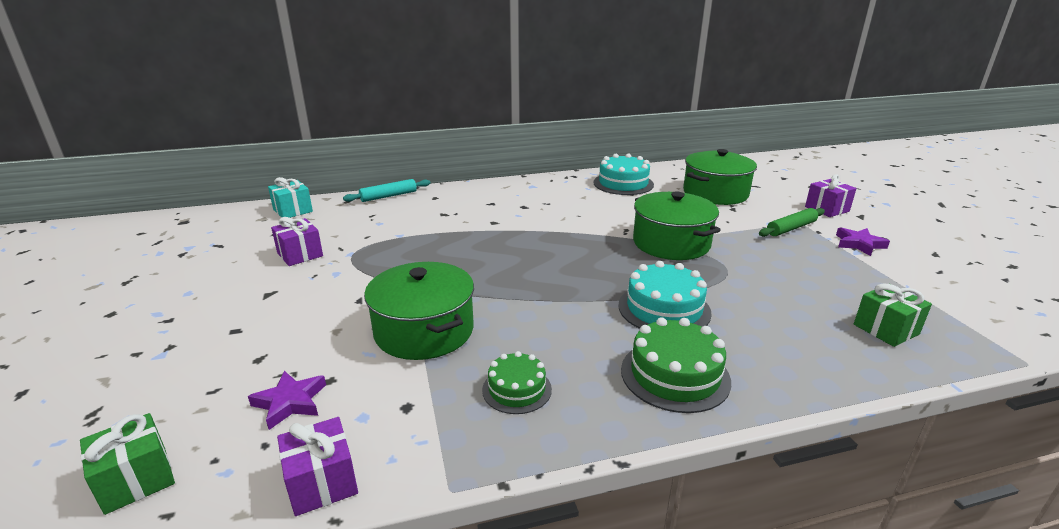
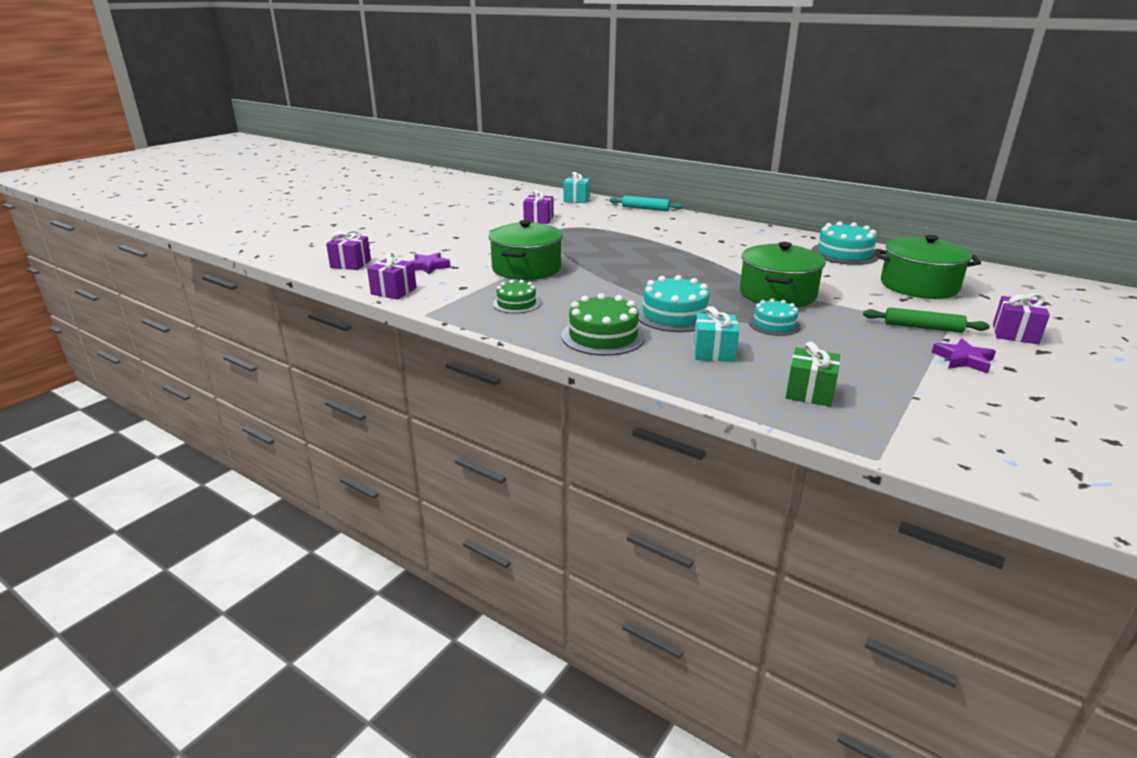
camera: 50 degrees right, 0 degrees up
(136, 480) = (351, 264): green gift -> purple gift
(733, 275) = (774, 324): none -> turquoise cake
(768, 331) = (714, 352): none -> turquoise gift

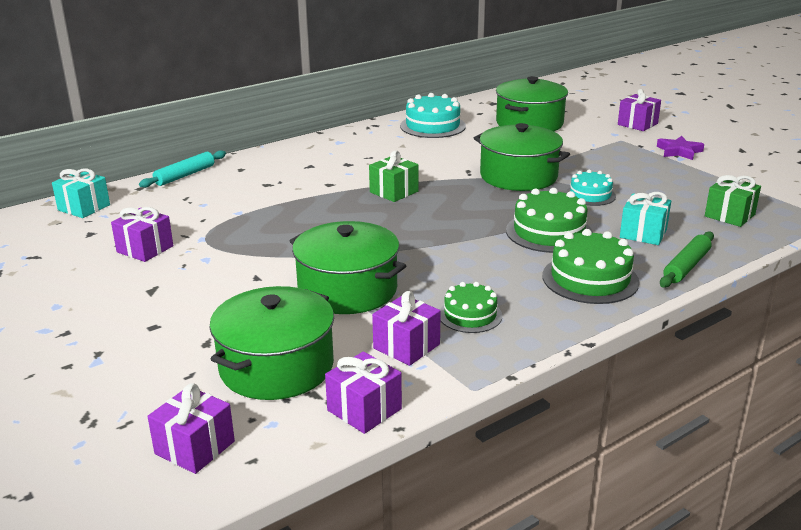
camera: 70 degrees left, 0 degrees up
(428, 266) = (276, 367): purple star -> green pot
(466, 292) = (406, 346): none -> purple gift
(674, 315) = (549, 232): turquoise cake -> green cake
(688, 259) = (394, 192): none -> green gift
(922, 327) = (616, 146): green rolling pin -> green rolling pin (686, 266)

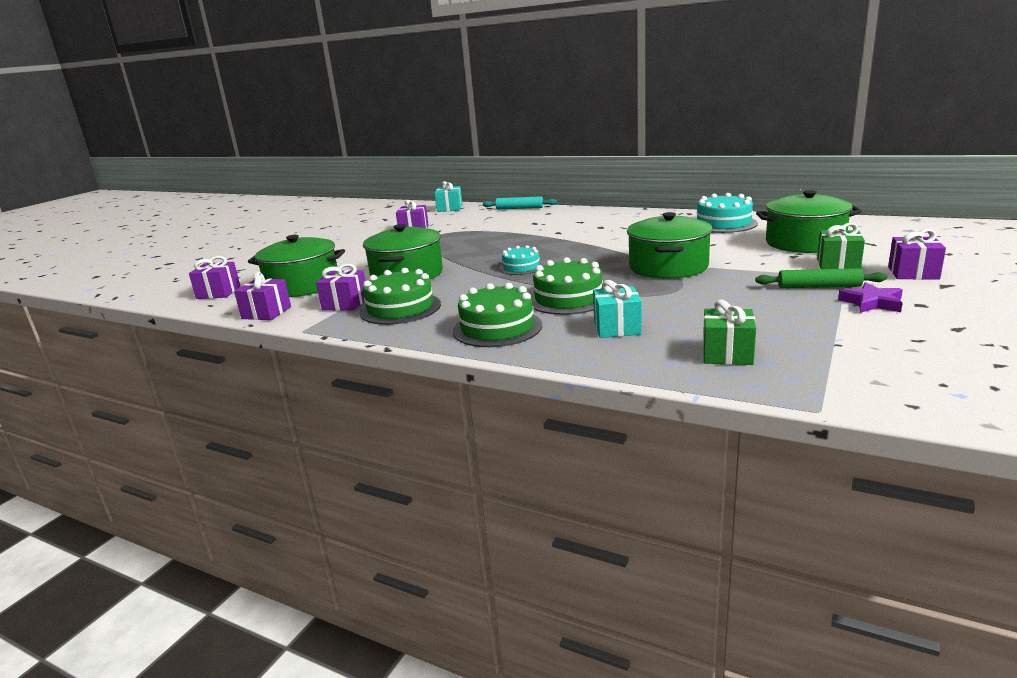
camera: 65 degrees right, 5 degrees down
(394, 192) = (572, 247): green gift -> green gift (838, 264)
(470, 315) = (400, 308): green cake -> green cake, size x1.60
(590, 195) = (672, 294): turquoise cake -> turquoise cake (521, 267)
(686, 266) = (567, 356): green rolling pin -> green rolling pin (819, 287)

